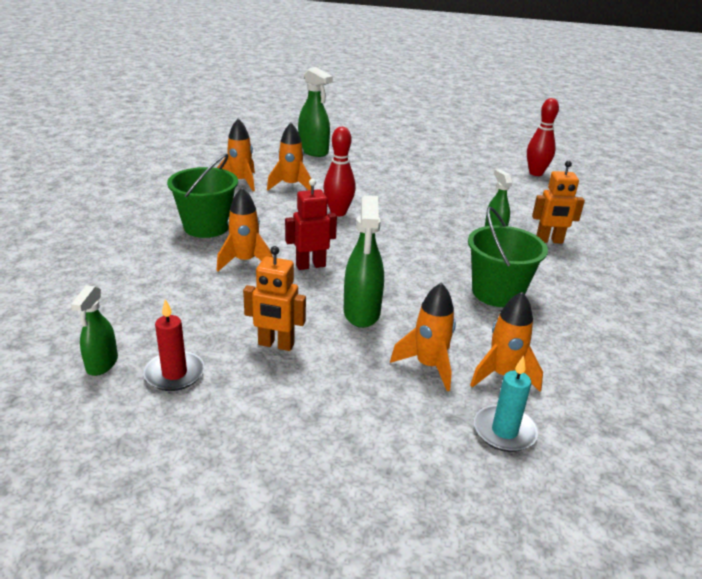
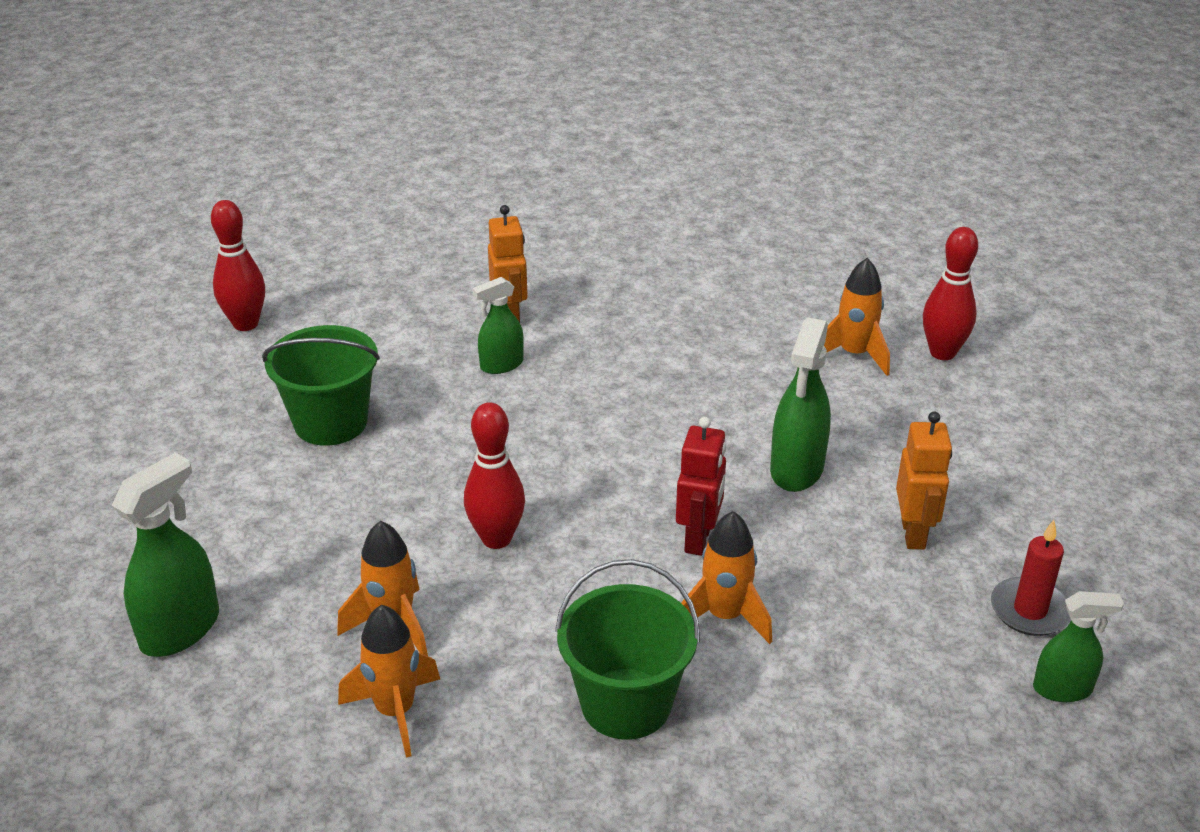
camera: 100 degrees left, 5 degrees up
(310, 265) = (698, 539): red robot -> red robot turned 135 degrees counterclockwise
(362, 313) = (796, 469): green spray bottle -> green spray bottle turned 120 degrees clockwise
(428, 366) = (872, 406): orange rocket -> none
(497, 293) = (681, 360): green bucket -> green bucket (331, 422)
(504, 431) = (942, 353): turquoise candle -> red bowling pin

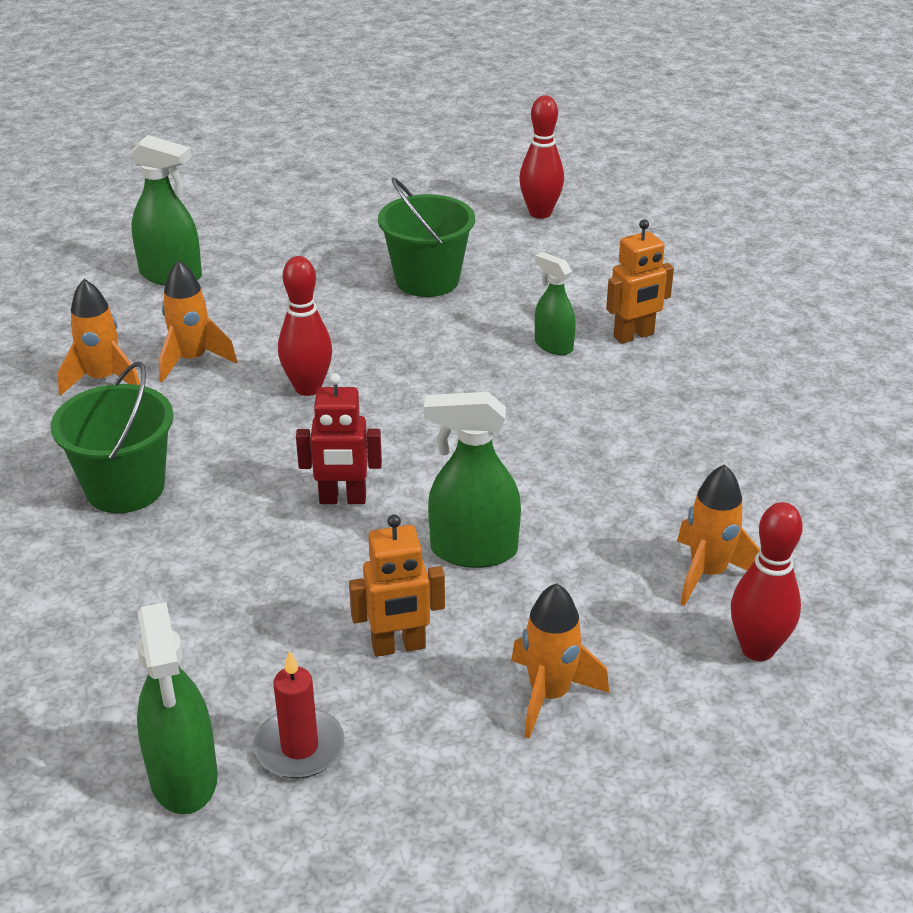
camera: 75 degrees right, 0 degrees up
(725, 616) = (241, 529): orange rocket -> orange rocket (549, 695)
(1062, 689) = (184, 777): green spray bottle -> green spray bottle, size x1.59

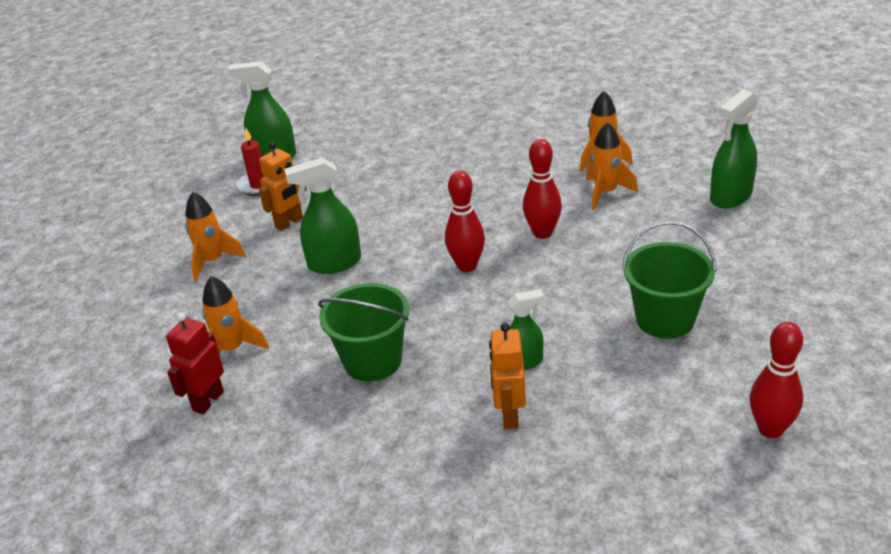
camera: 120 degrees right, 0 degrees up
(125, 488) = (485, 158): green bucket -> green bucket (372, 360)
(342, 499) = (417, 226): red robot -> red robot (208, 401)
(398, 646) = (289, 223): orange robot -> orange robot turned 150 degrees counterclockwise
(473, 550) = (334, 263): green spray bottle -> green spray bottle turned 135 degrees counterclockwise
(757, 649) = (163, 346): red bowling pin -> red bowling pin (467, 266)

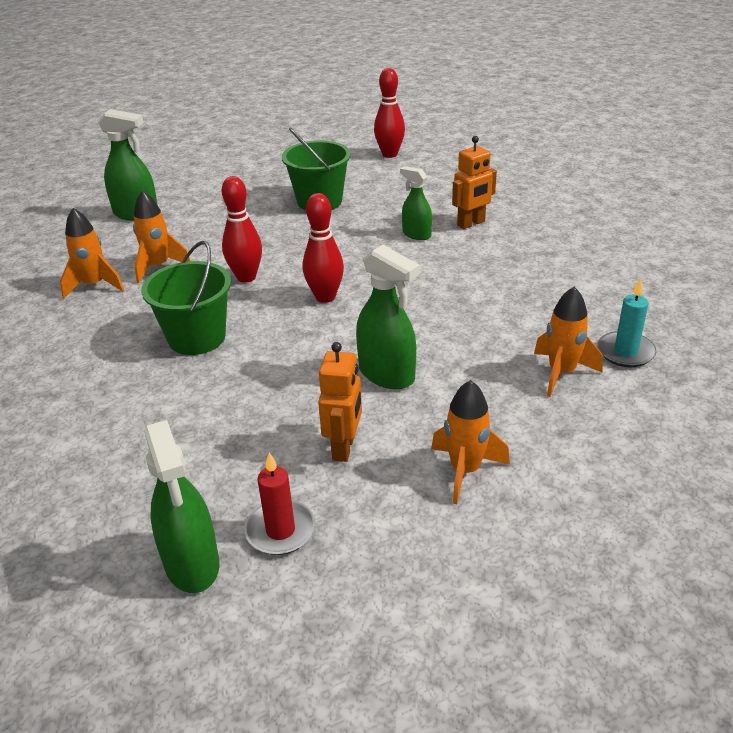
camera: 125 degrees left, 0 degrees up
(208, 401) = (625, 352): red robot -> turquoise candle
(289, 223) = (344, 448): orange robot -> orange robot turned 90 degrees clockwise
(372, 360) = (486, 294): green bucket -> green bucket (197, 337)

